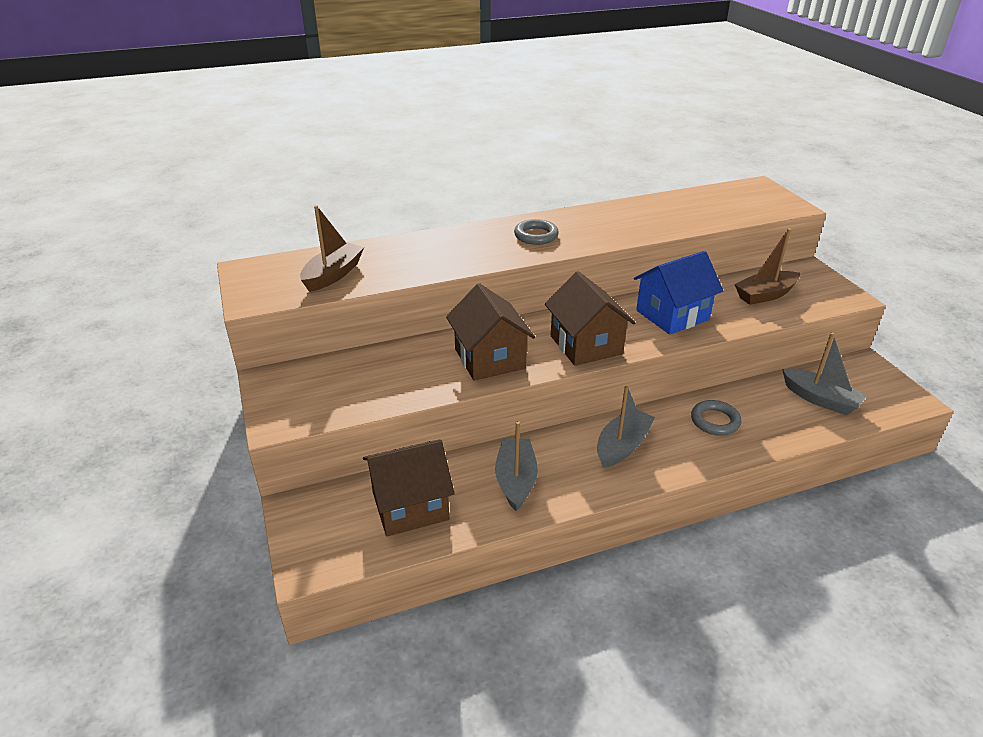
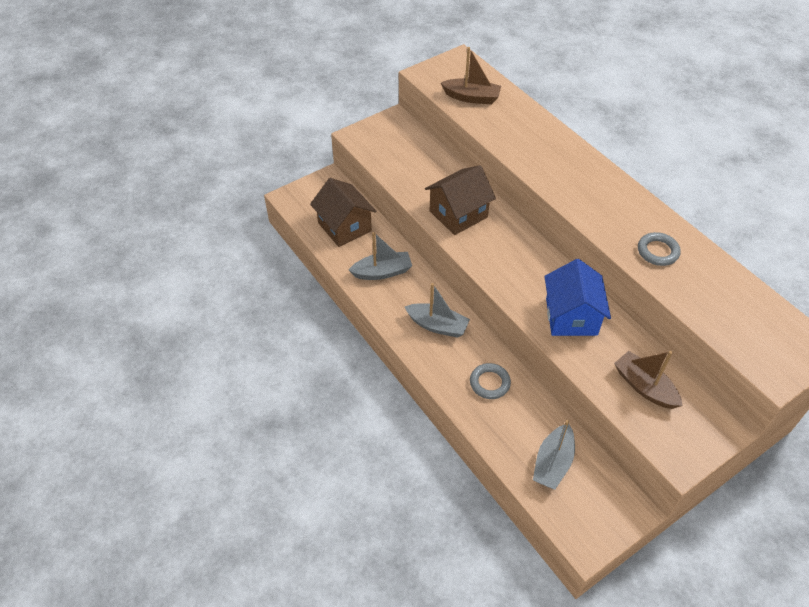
camera: 75 degrees right, 15 degrees up
(536, 236) = (589, 188): grey ring -> grey ring (657, 251)
(586, 345) = (499, 265): brown house -> none
(672, 315) = (571, 316): blue house -> blue house turned 45 degrees clockwise

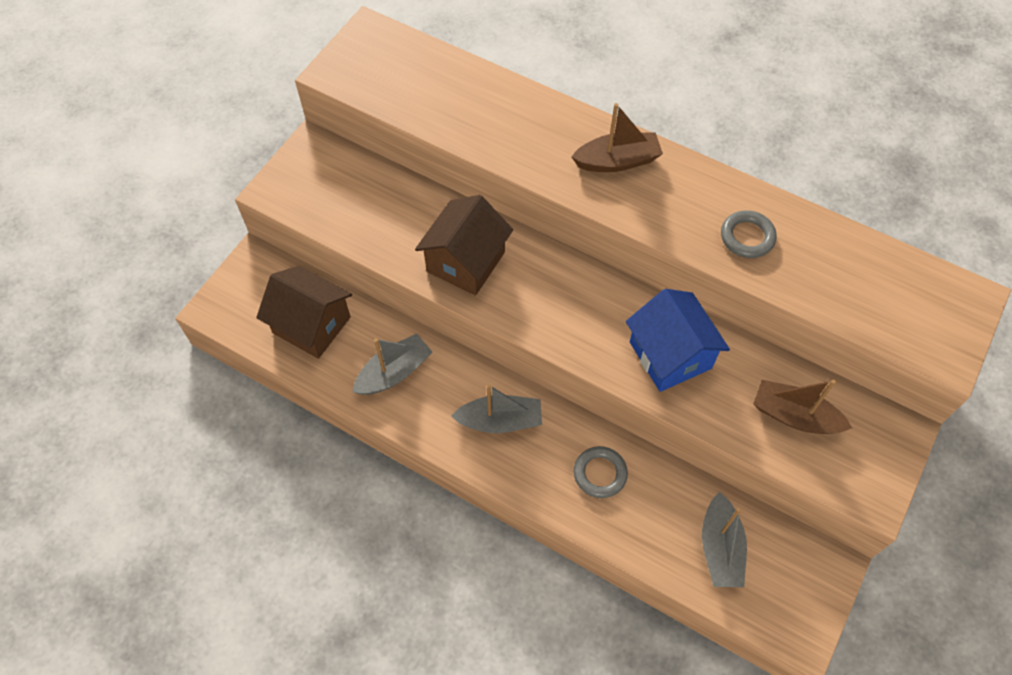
camera: 25 degrees left, 10 degrees up
(471, 97) = (414, 89): brown boat -> brown boat (617, 161)

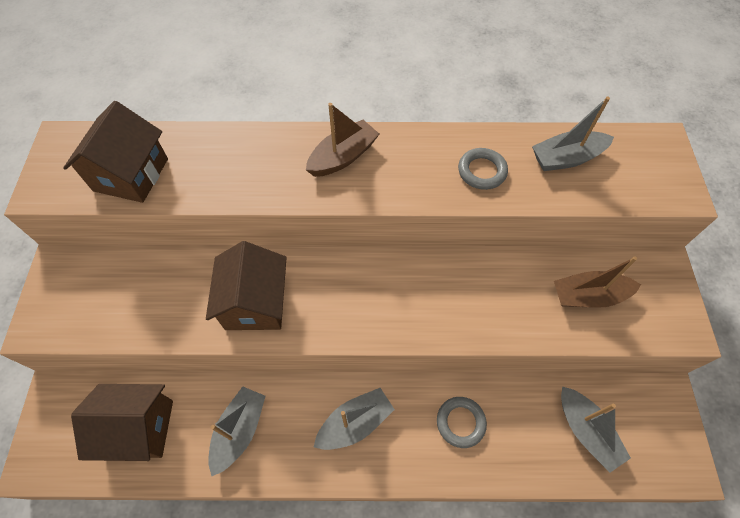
camera: 30 degrees left, 0 degrees up
(415, 91) = (131, 174): none -> brown house
(670, 355) = (468, 296): blue house -> none
(846, 265) = (566, 158): none -> grey boat

